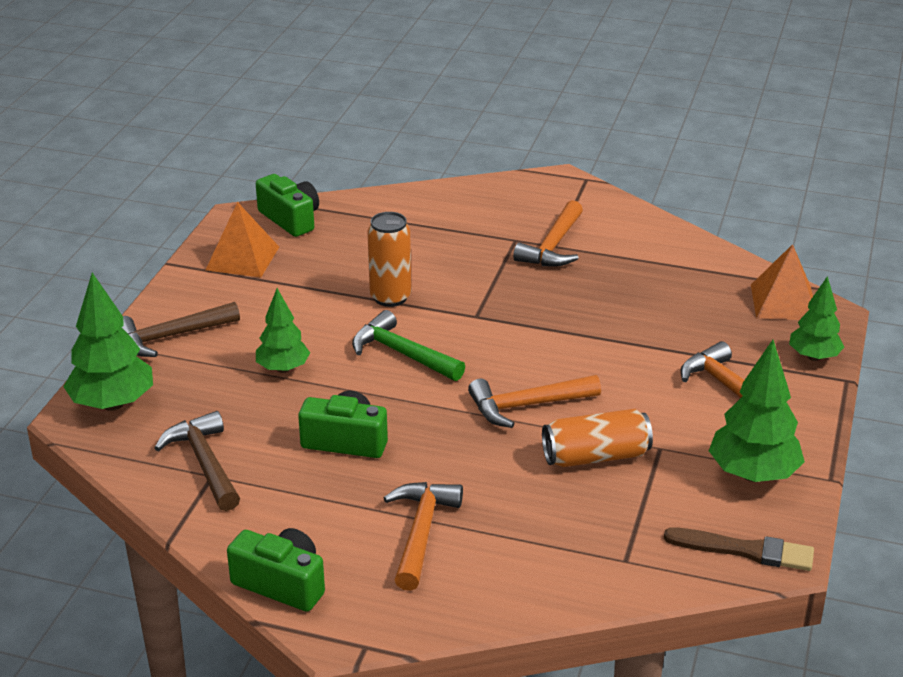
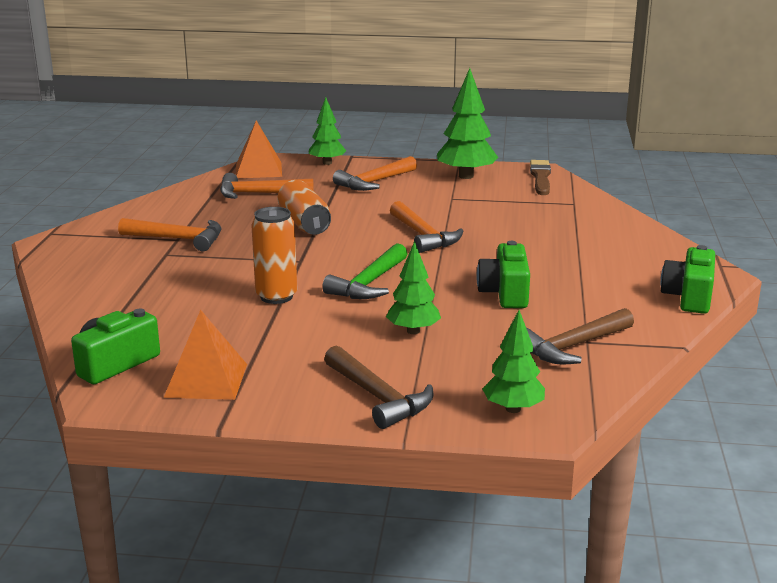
camera: 100 degrees left, 10 degrees down
(113, 404) = (513, 409): green tree -> green tree, size x0.64
(421, 532) = (594, 258): orange hammer -> orange hammer (258, 194)
(595, 456) = (472, 214): orange can -> orange can (304, 223)

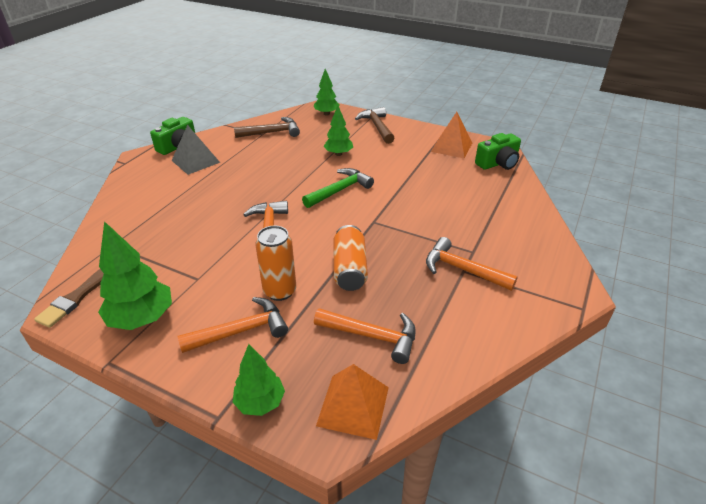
camera: 160 degrees left, 15 degrees up
(276, 296) = (401, 191): orange can -> orange can (280, 291)
(505, 293) = (268, 167): green camera -> none
(625, 283) = (195, 161): none -> grey pyramid

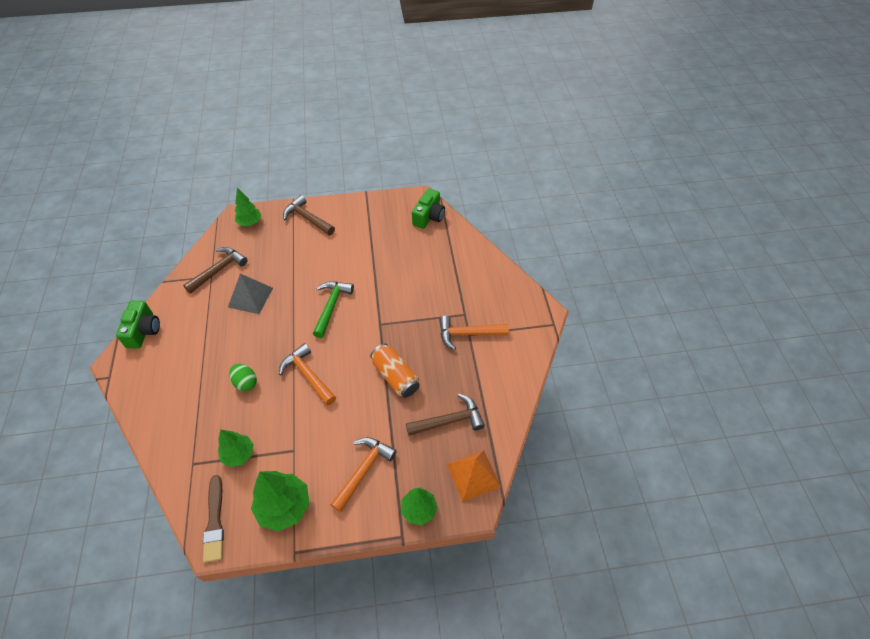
camera: 35 degrees left, 15 degrees up
(195, 161) = (178, 339): grey pyramid -> grey pyramid (250, 297)
(213, 210) = (245, 383): none -> green egg
(280, 291) = (362, 424): orange can -> none
(338, 154) = (299, 267): green tree -> green tree (239, 454)
(372, 336) = (449, 420): orange hammer -> brown hammer
(451, 147) = (383, 214): orange pyramid -> none

